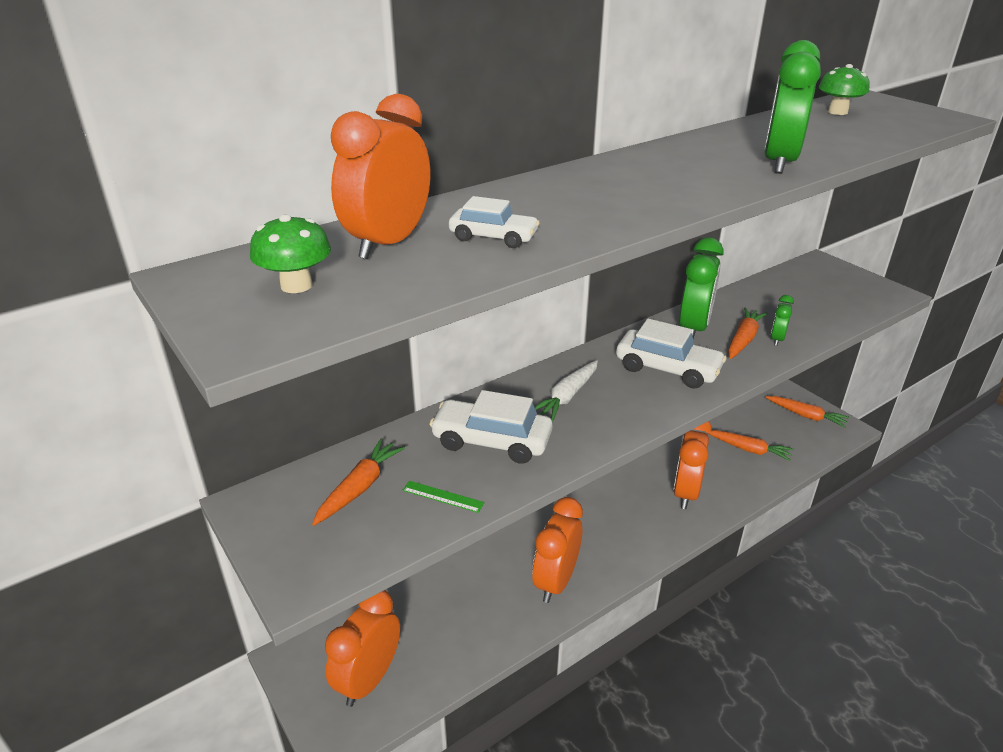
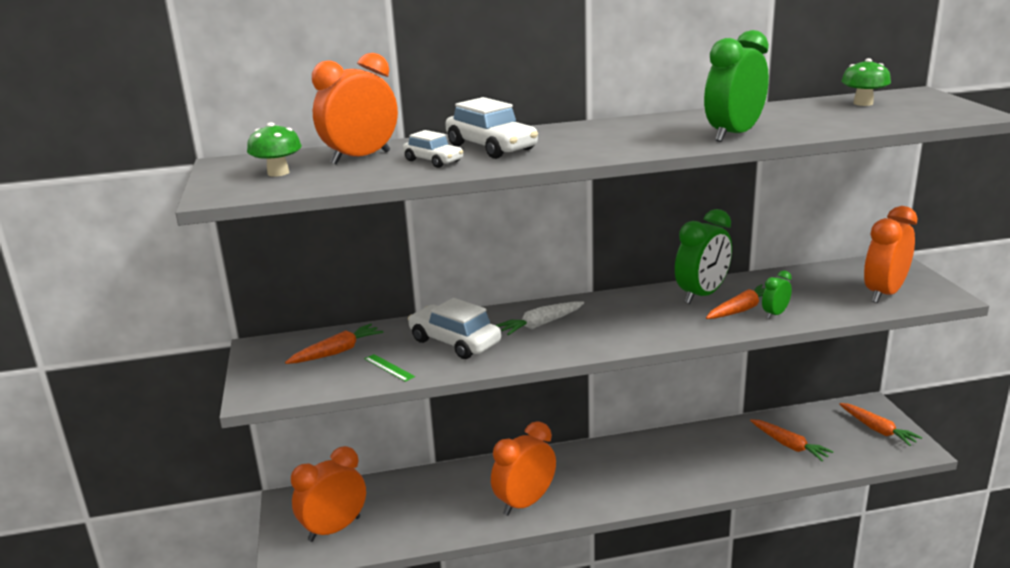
camera: 25 degrees right, 10 degrees down
(667, 369) = (646, 319): white car -> white car (491, 147)
(685, 492) = (695, 465): orange clock -> orange clock (884, 293)

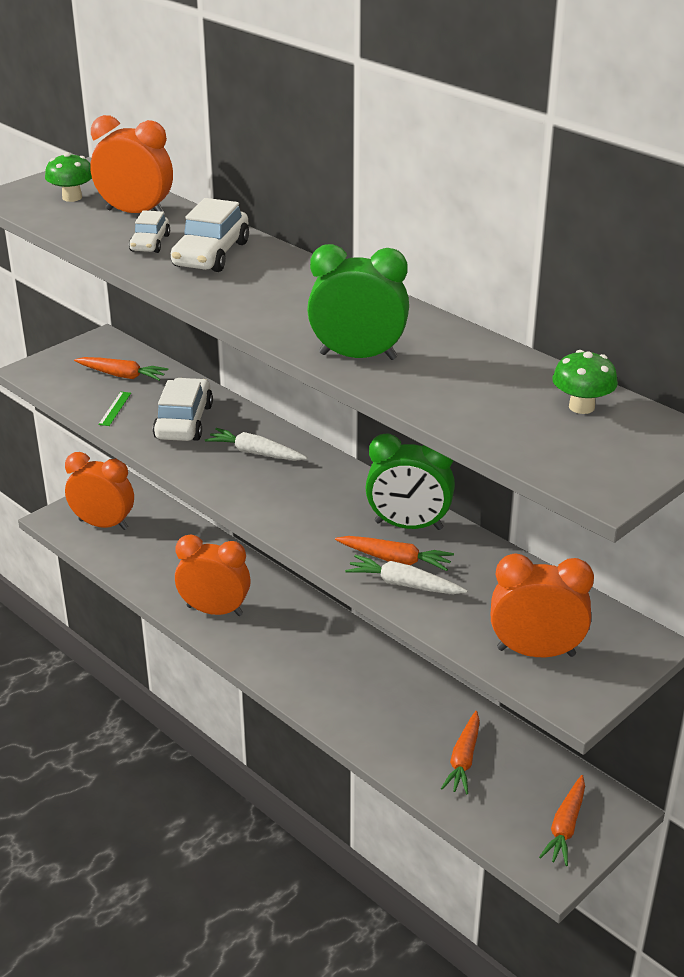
camera: 55 degrees right, 10 degrees up
(775, 314) = (404, 584): green clock -> white carrot

